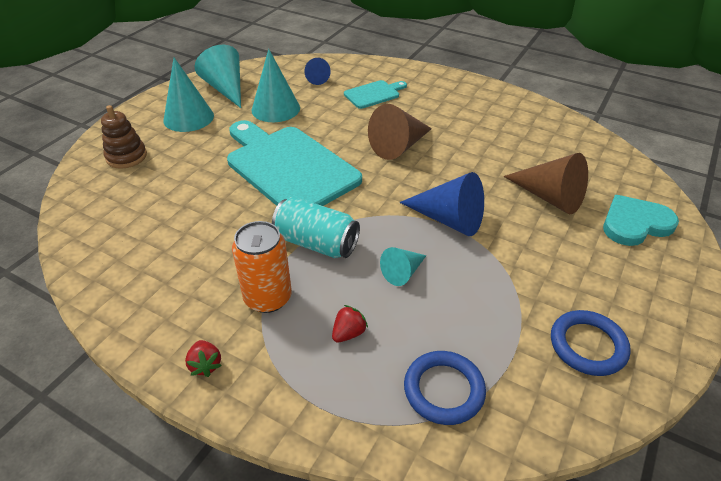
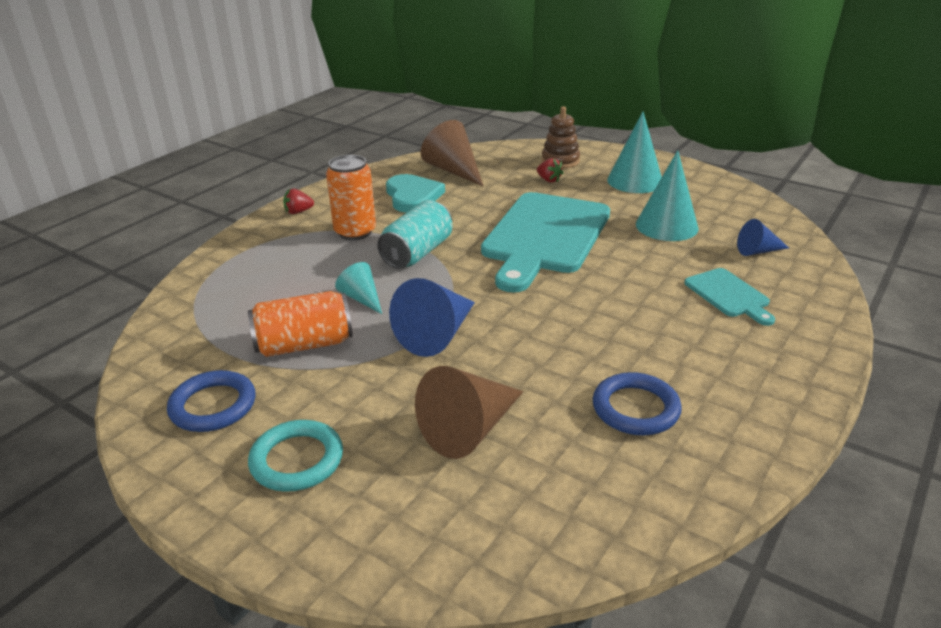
camera: 95 degrees right, 10 degrees down
(226, 89) = (705, 195): turquoise cone -> none
(288, 167) = (544, 236): turquoise cutting board -> turquoise cutting board turned 150 degrees clockwise
(348, 333) = (299, 268): red strawberry -> red strawberry (549, 180)
(399, 146) = (592, 309): brown cone -> brown cone (453, 170)
(444, 390) = (216, 310): blue ring -> blue ring (635, 408)
(484, 300) = (304, 344): none -> orange can
(619, 277) = (297, 460): none -> turquoise ring
(635, 223) = (394, 511): turquoise heart -> turquoise heart (412, 196)

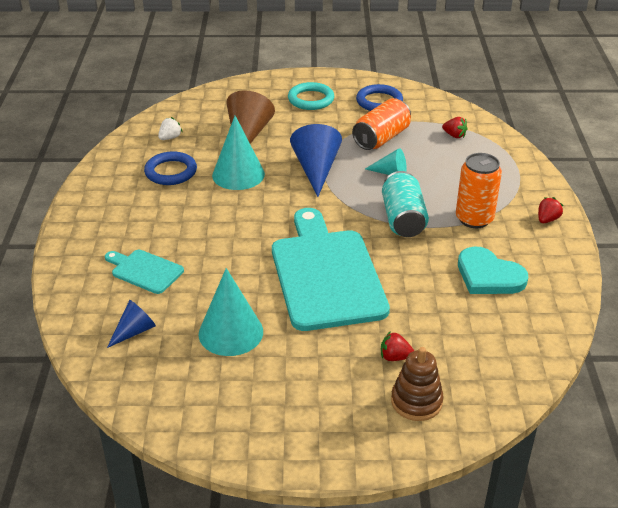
camera: 145 degrees right, 5 degrees up
(221, 313) = (454, 135): none -> red strawberry
(453, 170) = (503, 330): brown cone -> none
(600, 479) = (170, 138): none -> white strawberry
(635, 181) = (305, 397): turquoise cone -> turquoise cone (238, 174)

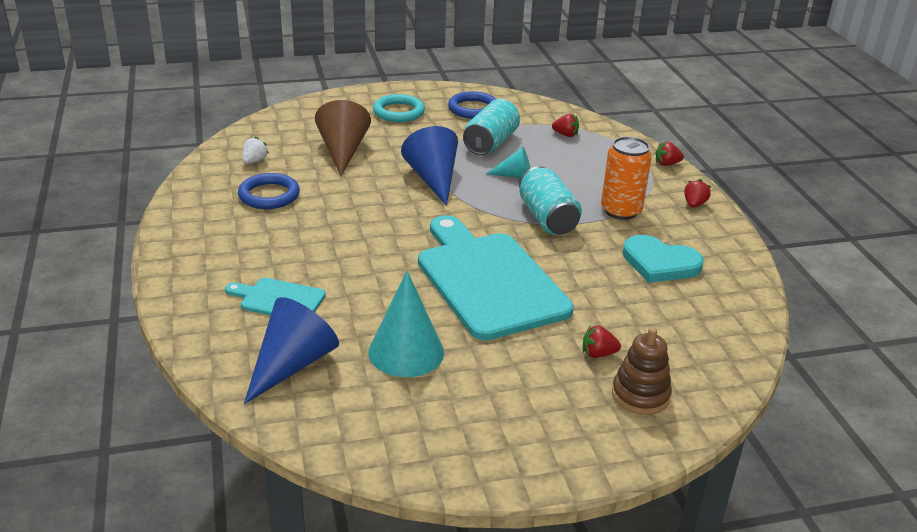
camera: 15 degrees left, 5 degrees down
(134, 331) = (292, 365): blue cone -> blue cone, size x1.74
(238, 174) = (348, 191): turquoise cone -> none
(381, 138) = (490, 143): orange can -> turquoise can
(538, 175) = (667, 164): none -> red strawberry

